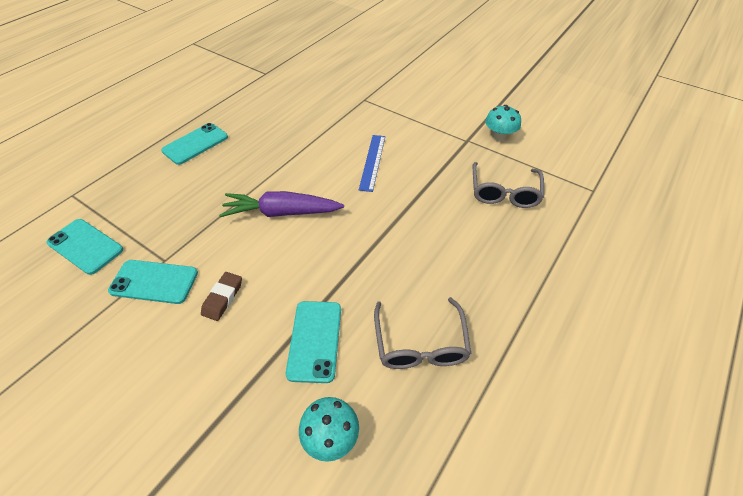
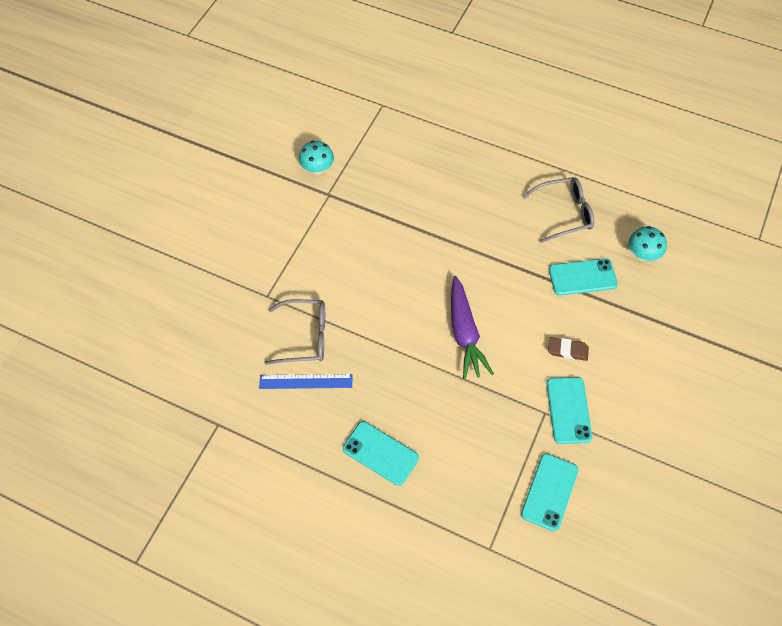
camera: 100 degrees left, 10 degrees up
(372, 162) = (377, 271): blue ruler -> blue ruler (306, 381)
(504, 192) = (399, 165): grey glasses -> grey glasses (305, 337)

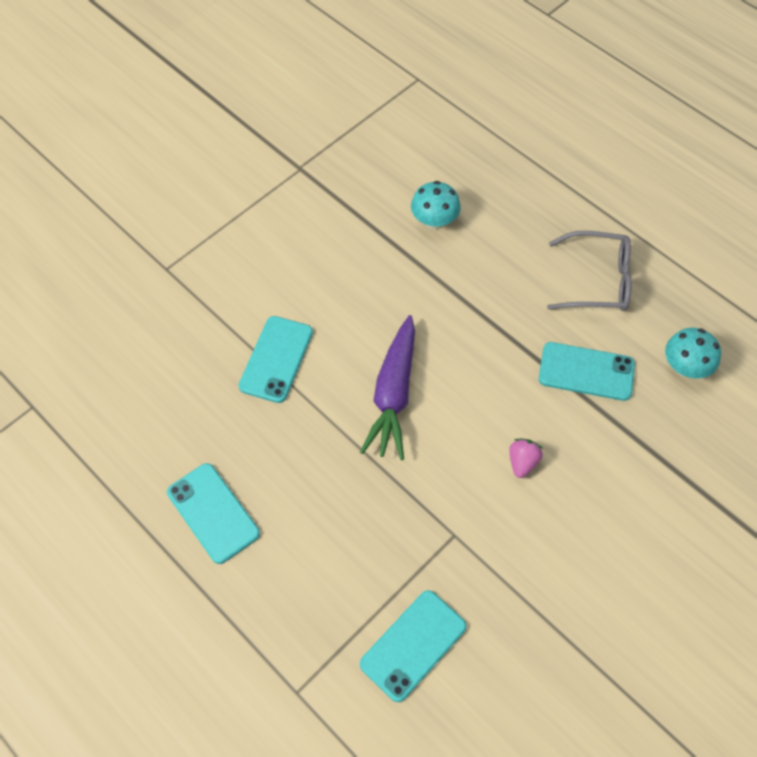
camera: 20 degrees right, 0 degrees up
(305, 337) = (188, 333): grey glasses -> none
(306, 381) = (163, 389): blue ruler -> none
(317, 168) = (301, 133): turquoise mushroom -> turquoise mushroom (434, 221)
(567, 350) = (522, 462): brown eraser -> pink strawberry
(568, 410) = (488, 543): turquoise phone -> turquoise phone (276, 359)

